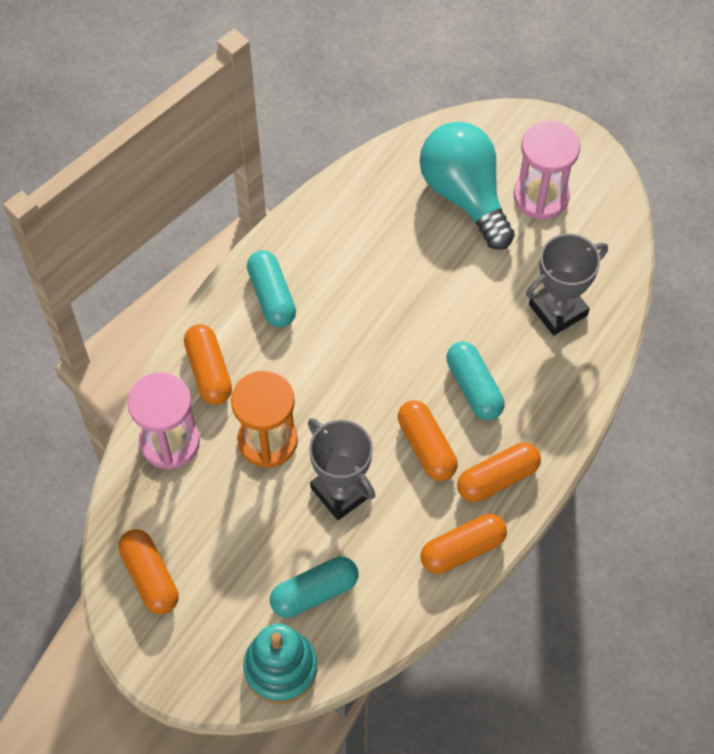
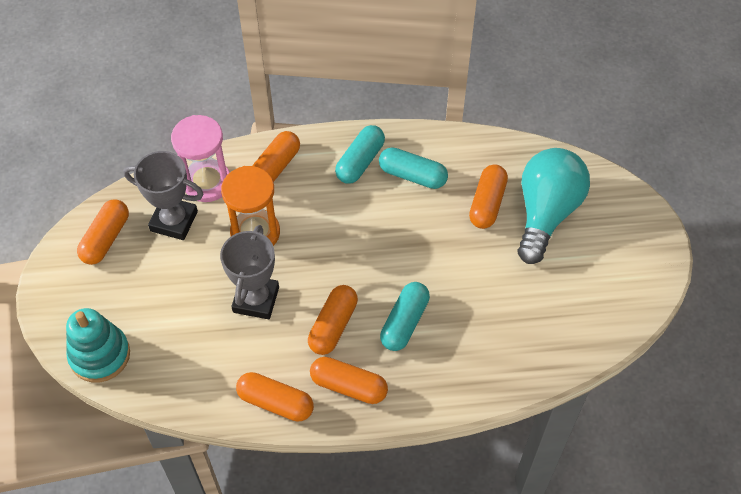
camera: 50 degrees right, 5 degrees down
(314, 592) = (169, 336): turquoise capsule -> turquoise capsule (412, 175)
(413, 231) = (487, 203): none -> orange capsule
(541, 196) = (593, 258): pink hourglass -> none
(558, 310) = (515, 331): grey trophy -> grey trophy (174, 221)

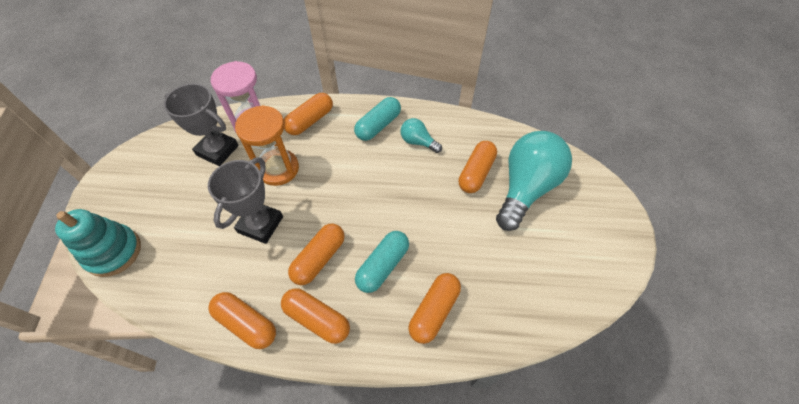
camera: 10 degrees right, 0 degrees up
(106, 238) = (160, 156): orange capsule -> orange capsule (434, 311)
(412, 175) = (418, 142): turquoise capsule -> turquoise light bulb

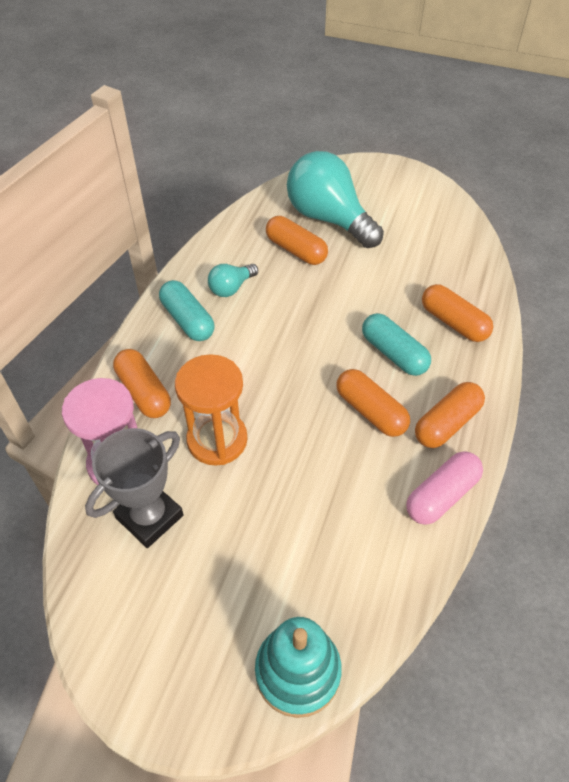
camera: 75 degrees left, 5 degrees down
(246, 323) = (441, 495): orange capsule -> pink capsule
(260, 224) = (304, 469): grey trophy -> none

